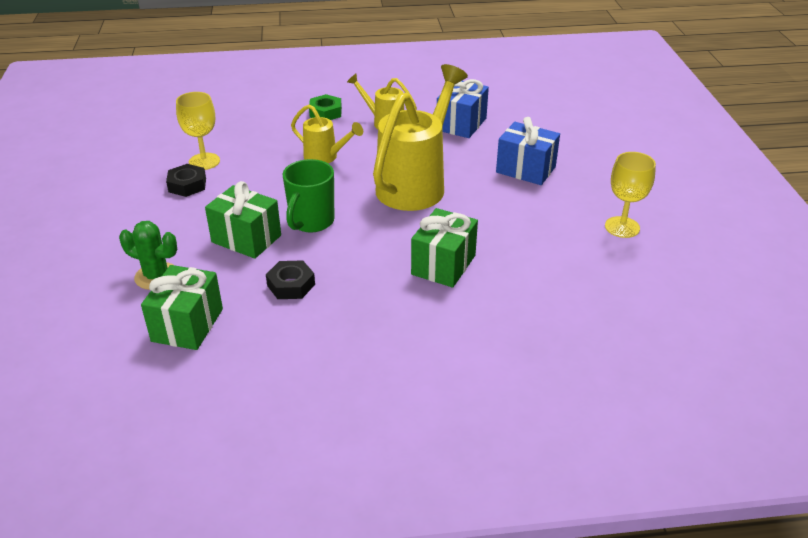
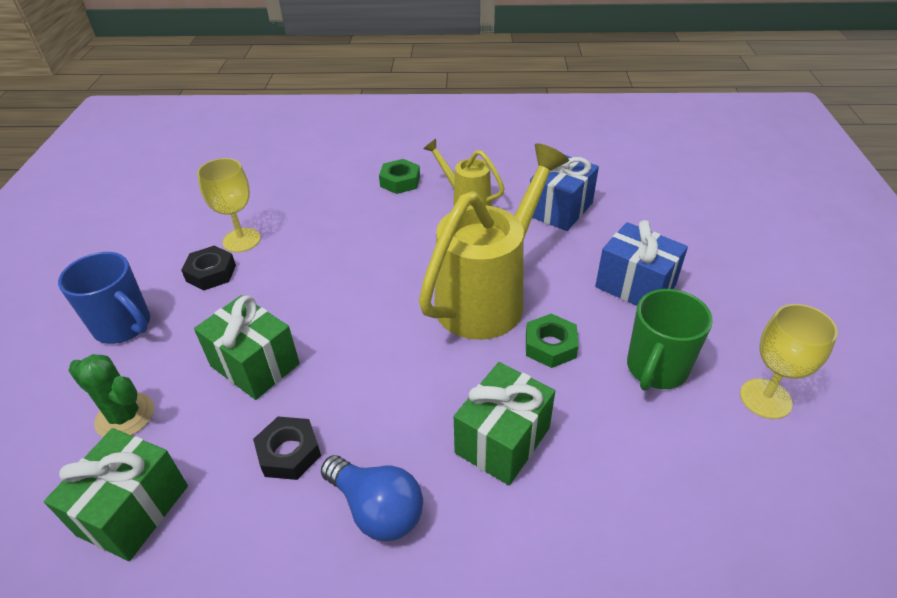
camera: 10 degrees right, 5 degrees up
(129, 224) = (124, 326): none -> blue mug
(311, 222) = (343, 345): green mug -> green mug (656, 369)
(325, 157) = (385, 246): yellow watering can -> none
(364, 308) = (377, 509): none -> blue light bulb
(468, 210) = (550, 346): none -> green nut

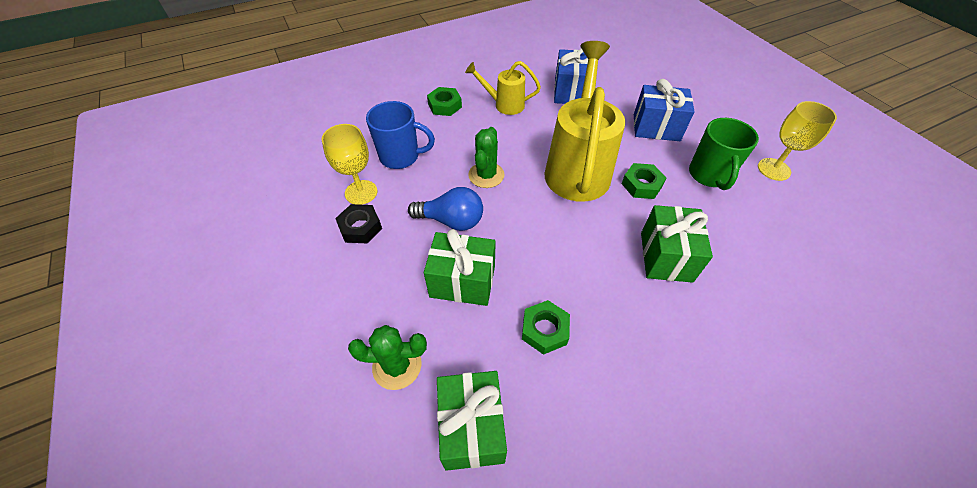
camera: 30 degrees left, 10 degrees up
(124, 326) = (326, 299): blue mug -> blue mug (401, 157)
(289, 453) = (544, 330): black nut -> green nut
(377, 268) = (486, 175): none -> green cactus
(377, 509) = (633, 336): blue light bulb -> blue light bulb (451, 220)

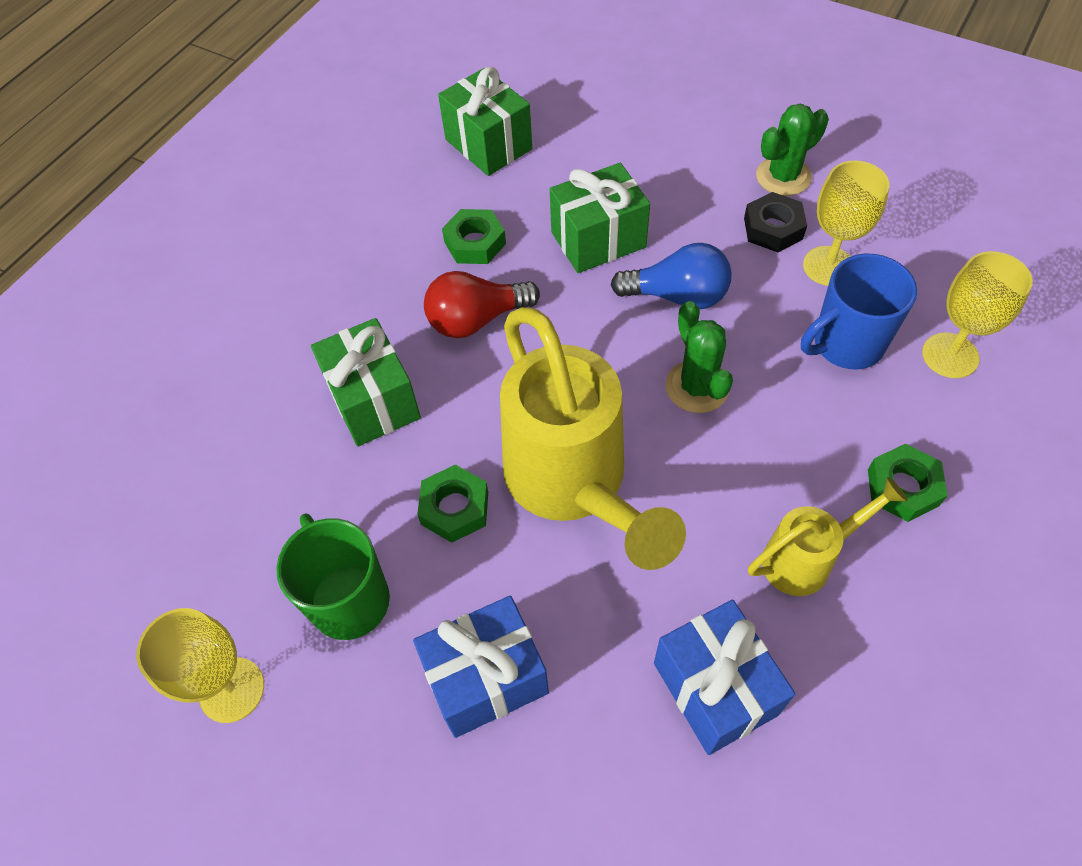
camera: 150 degrees right, 5 degrees up
(366, 131) = (950, 355): none -> yellow goblet
(397, 365) = (591, 146): green cactus -> green cactus (783, 177)
(451, 220) = (677, 296): blue light bulb -> blue light bulb turned 150 degrees counterclockwise
(577, 272) = (476, 319): none -> red light bulb

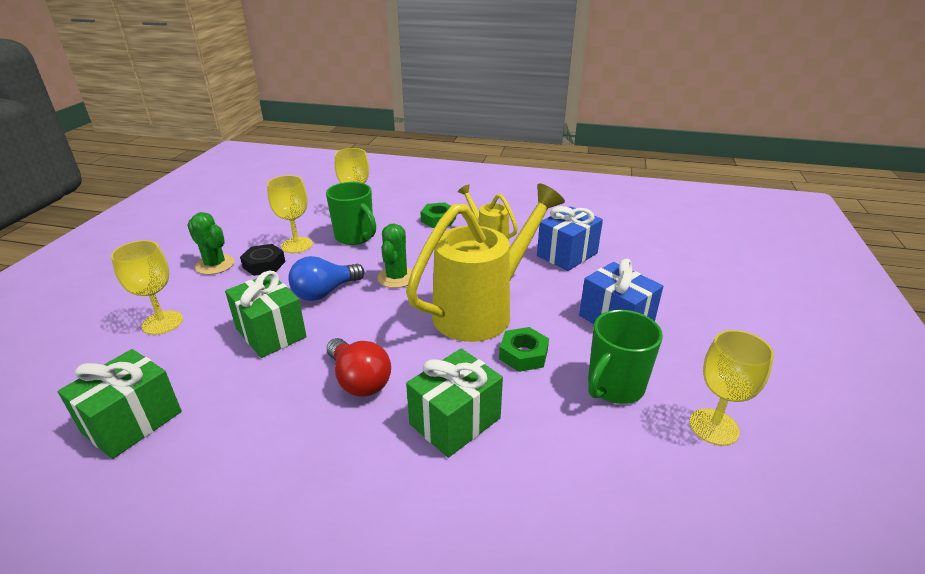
camera: 110 degrees left, 25 degrees down
(475, 243) = (271, 401): green nut -> none
(651, 143) = (162, 322): none -> yellow goblet
(677, 296) = (325, 292): blue light bulb -> blue light bulb turned 120 degrees counterclockwise
(697, 387) = (396, 277): green cactus -> green cactus turned 45 degrees counterclockwise
(846, 344) = (355, 237): blue mug -> green mug

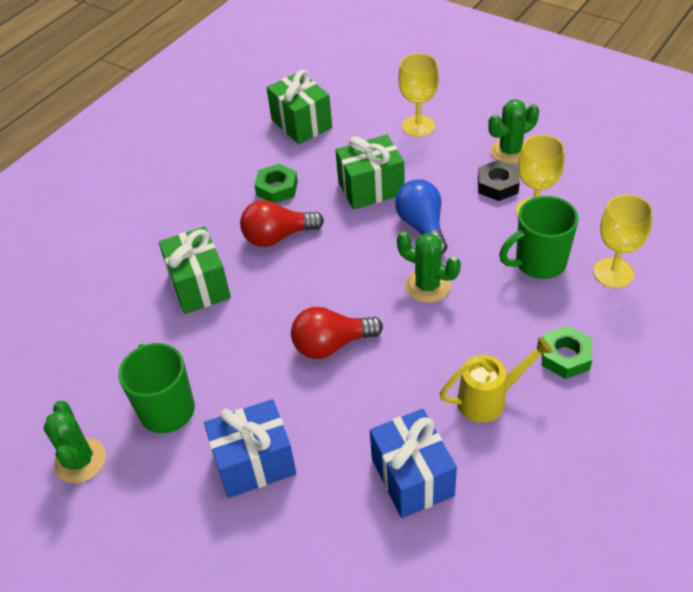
camera: 115 degrees right, 15 degrees up
(482, 310) = (331, 345): yellow watering can -> red light bulb
(523, 354) = (247, 355): green nut -> green nut (277, 188)
(714, 427) = (80, 461): yellow goblet -> green cactus

